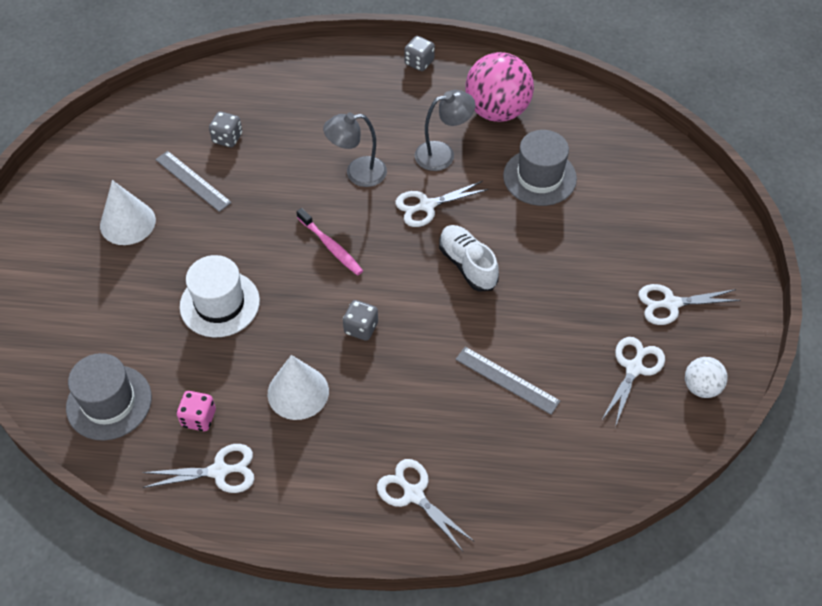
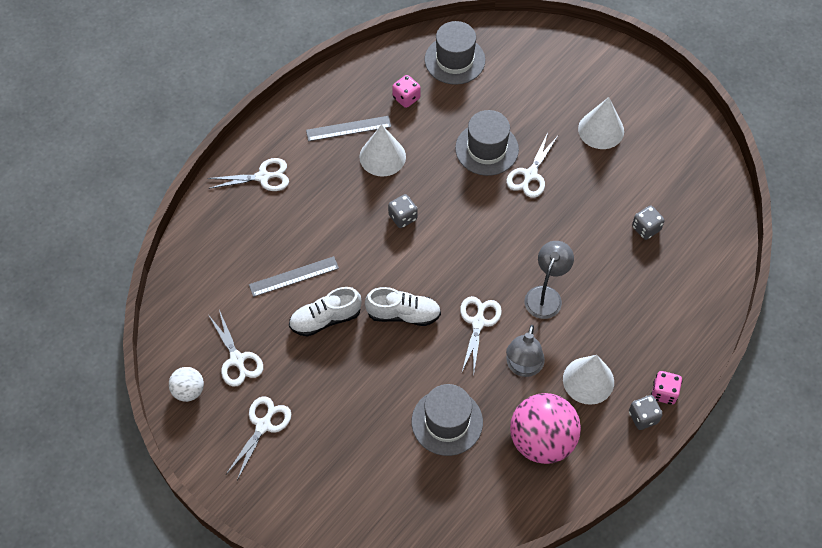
camera: 125 degrees right, 5 degrees up
(193, 181) = (615, 186): grey ruler -> grey ruler (348, 128)
(219, 471) = (361, 91): white scissors -> white scissors (530, 175)
(220, 304) = (486, 149): white hat -> grey hat
(331, 246) = (486, 238): pink toothbrush -> none
(386, 60) = (664, 393): none -> pink dice
(416, 108) = (588, 380): none -> white cone
(527, 323) = (325, 319): none -> white shoe

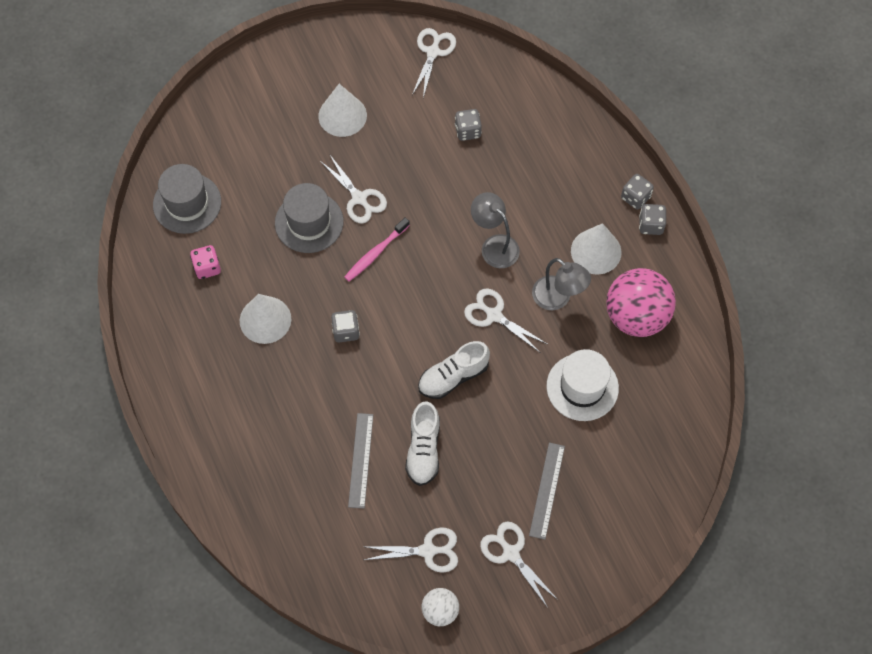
camera: 65 degrees left, 5 degrees up
(263, 177) = (226, 443): white scissors -> white scissors (433, 52)
(348, 128) = (213, 337): grey ruler -> grey ruler (547, 490)
(403, 314) = (453, 376): white shoe -> white shoe turned 150 degrees counterclockwise
(447, 422) = (582, 387): grey hat -> white hat
(486, 208) = (375, 253): none -> pink toothbrush
(664, 393) = (635, 197): pink dice -> grey dice

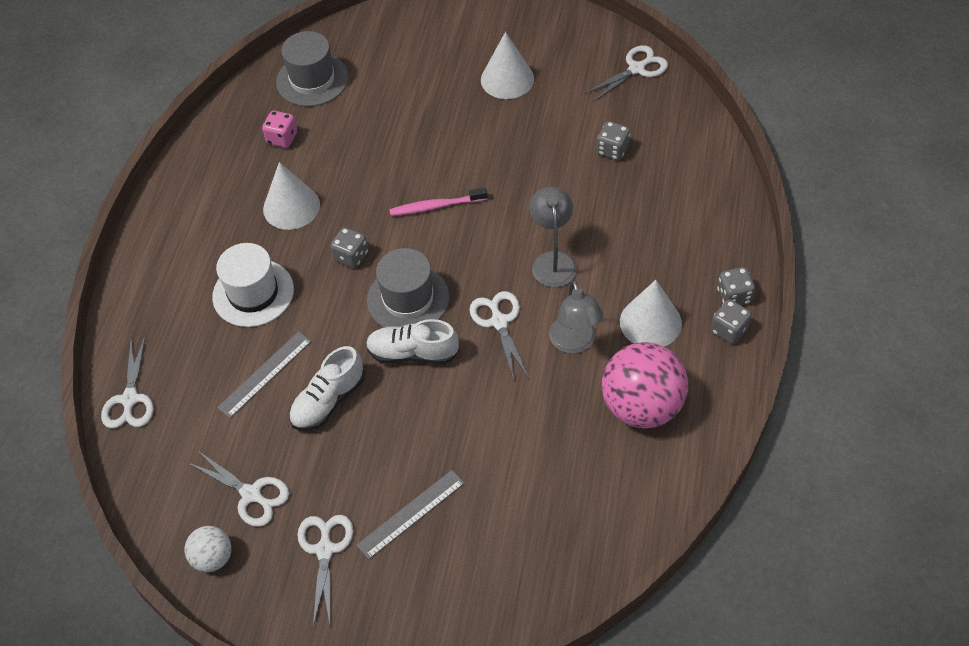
camera: 40 degrees right, 10 degrees down
(309, 222) = (400, 149): grey hat -> grey hat (408, 299)
(359, 198) = (462, 153): white scissors -> white scissors (130, 399)
(582, 387) = (529, 439): white hat -> white hat (253, 293)

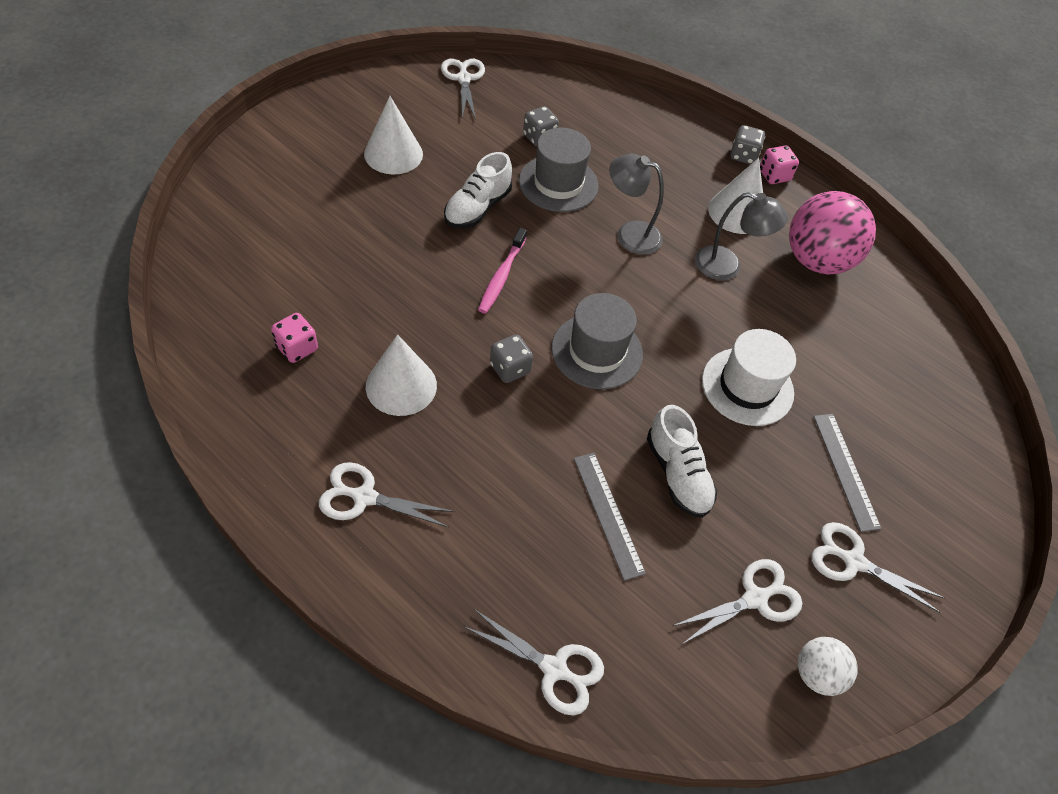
camera: 70 degrees left, 0 degrees up
(253, 293) = (491, 474): white hat -> white hat (747, 386)
(312, 80) = (240, 284): grey hat -> grey hat (558, 183)
(413, 353) = (664, 379): white shoe -> white shoe (477, 208)
(499, 322) = (671, 302): white scissors -> white scissors (364, 497)
(729, 330) = (774, 175): grey dice -> pink dice

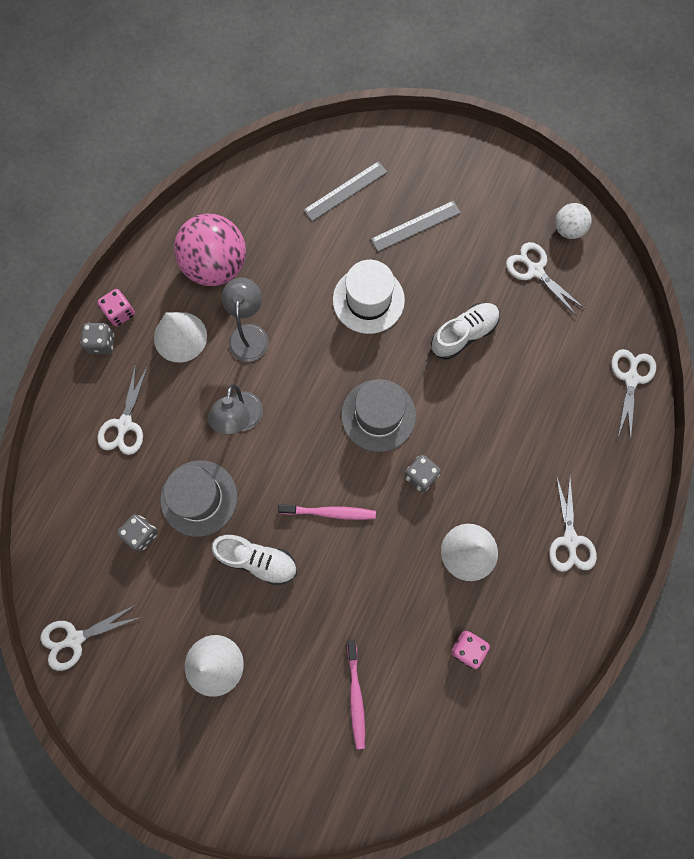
camera: 100 degrees left, 20 degrees up
(305, 242) = (356, 696): none -> pink toothbrush
(608, 514) = (514, 373): grey ruler -> grey ruler (345, 191)
(854, 561) = (484, 215): white scissors -> white scissors (124, 424)

